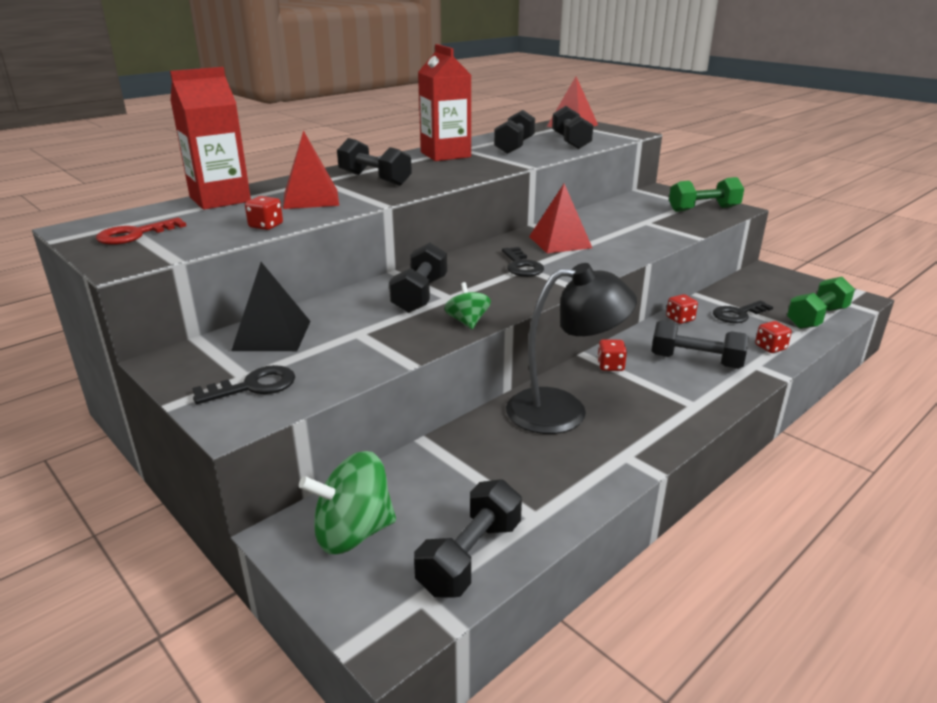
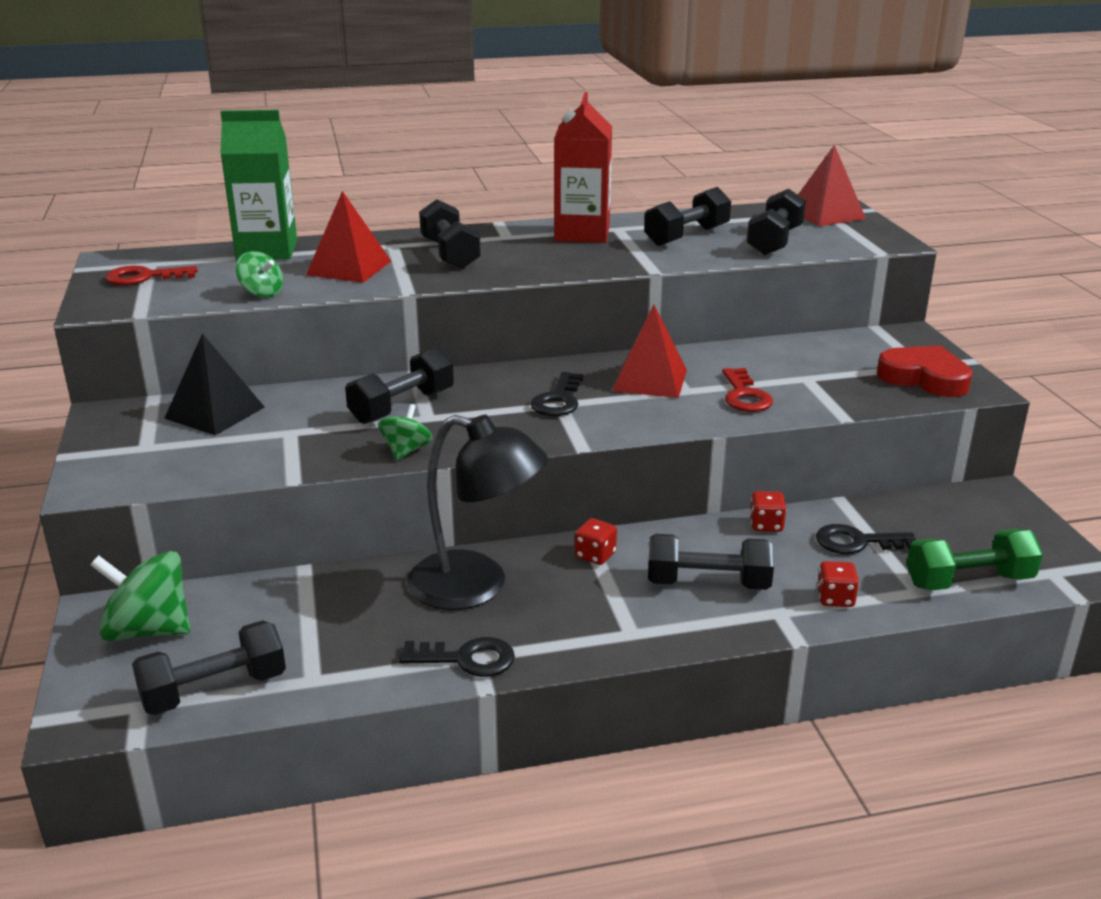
camera: 30 degrees right, 0 degrees up
(220, 199) = (267, 250): red carton -> green carton
(253, 386) = (140, 459): black key -> black key (466, 659)
(266, 226) = (262, 293): red dice -> green spinning top
(627, 238) = (744, 396): none -> red key
(696, 361) = (708, 583): black dumbbell -> black dumbbell turned 45 degrees counterclockwise
(703, 209) = (924, 378): green dumbbell -> red heart

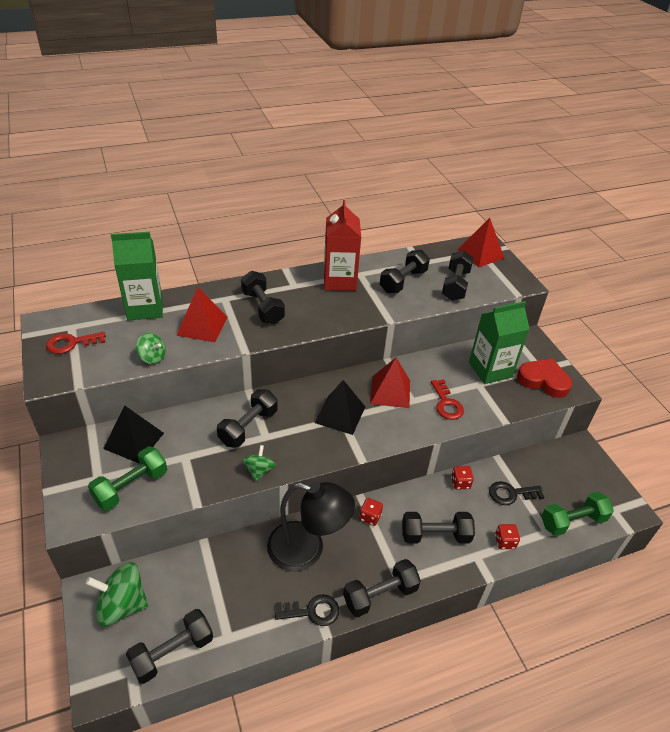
camera: 10 degrees left, 15 degrees up
(195, 458) = (131, 487): none -> green dumbbell
(558, 400) = (340, 414): black key -> black pyramid
(592, 648) = (380, 595): none -> black dumbbell
(830, 364) = (490, 370): none -> green carton

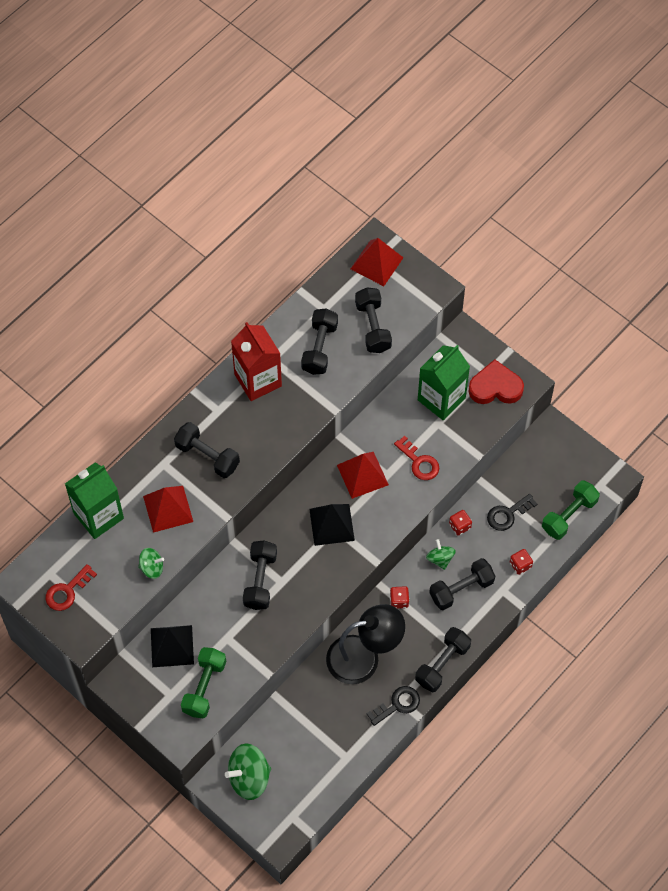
camera: 25 degrees left, 20 degrees up
(172, 652) = (313, 789): black dumbbell -> none
(259, 470) = (297, 617): green spinning top -> green spinning top (440, 559)

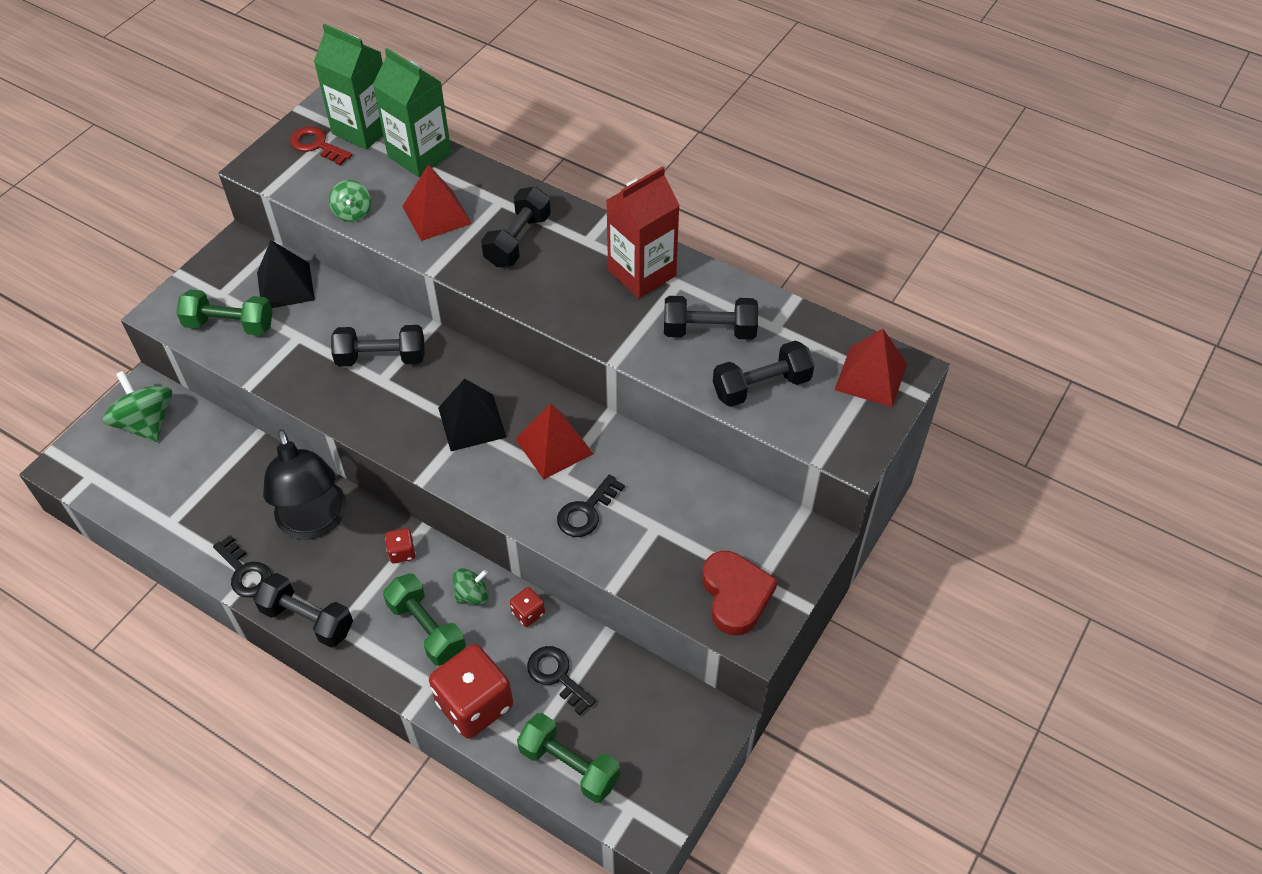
camera: 80 degrees right, 10 degrees down
(419, 462) = (586, 511): red key -> black key
(441, 399) = (697, 526): green carton -> green carton (363, 129)
(461, 589) = (426, 628): black dumbbell -> green dumbbell
(520, 565) = (474, 704): red dice -> red dice, size x2.23

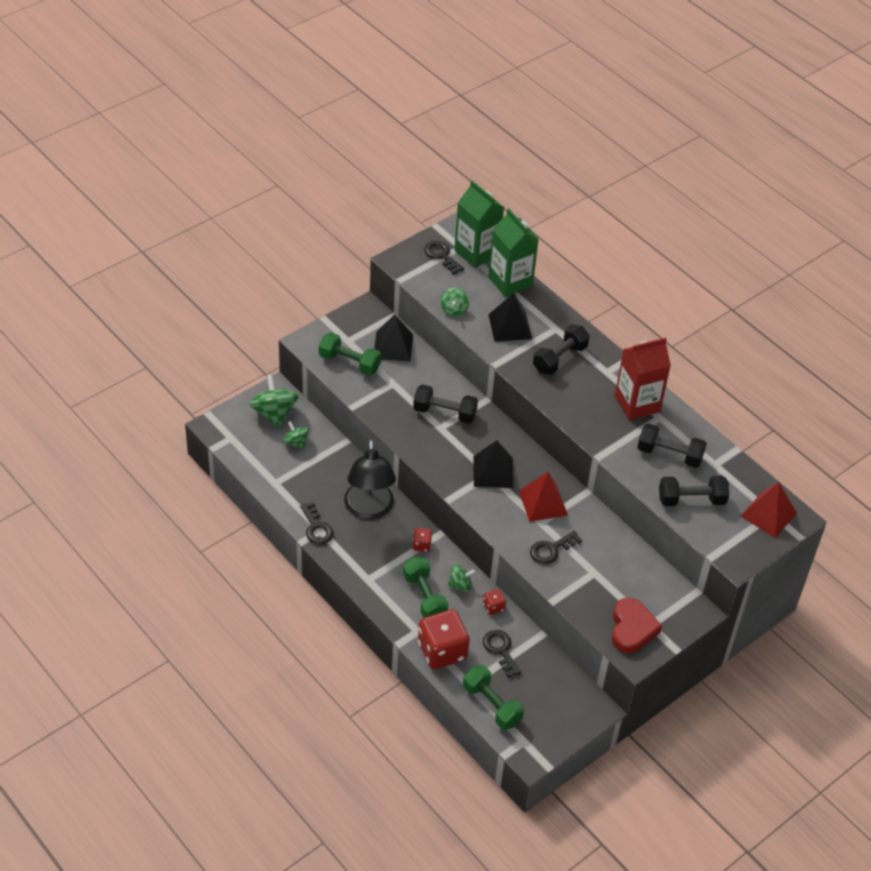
camera: 15 degrees right, 5 degrees down
(187, 456) = (296, 442): none -> green spinning top
(307, 619) = (349, 568): black dumbbell -> none
(317, 145) = (442, 256): red key -> black key
(436, 214) = (510, 326): red pyramid -> black pyramid

